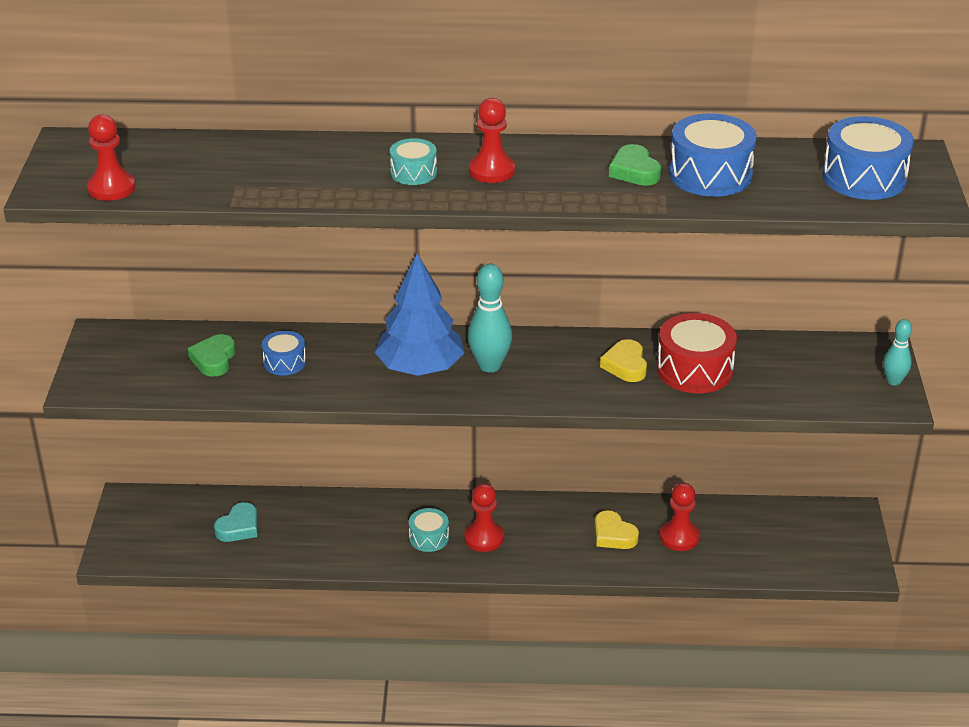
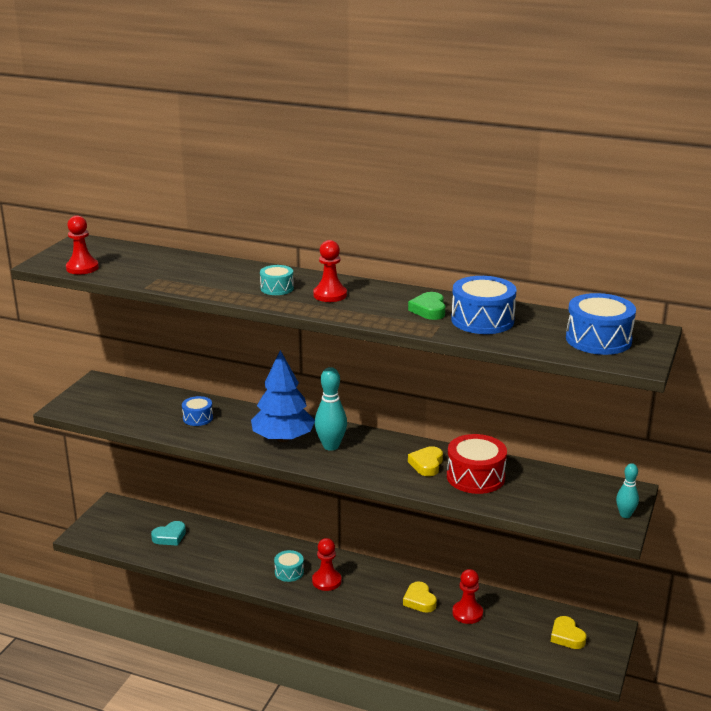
camera: 20 degrees right, 10 degrees down
(214, 359) = (155, 408): green heart -> none
(808, 537) = (567, 636): none -> yellow heart

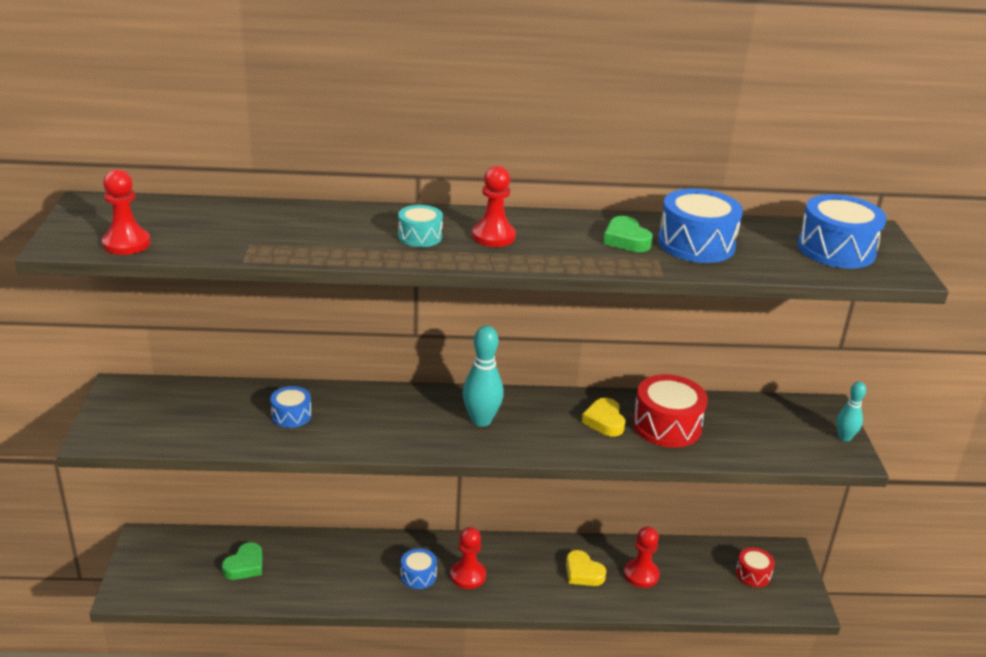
camera: 25 degrees left, 5 degrees up
(170, 537) = (245, 565): turquoise heart -> green heart
(283, 438) = (417, 422): blue tree -> none
(289, 572) = (418, 575): turquoise drum -> blue drum
(567, 636) = (753, 574): yellow heart -> red drum

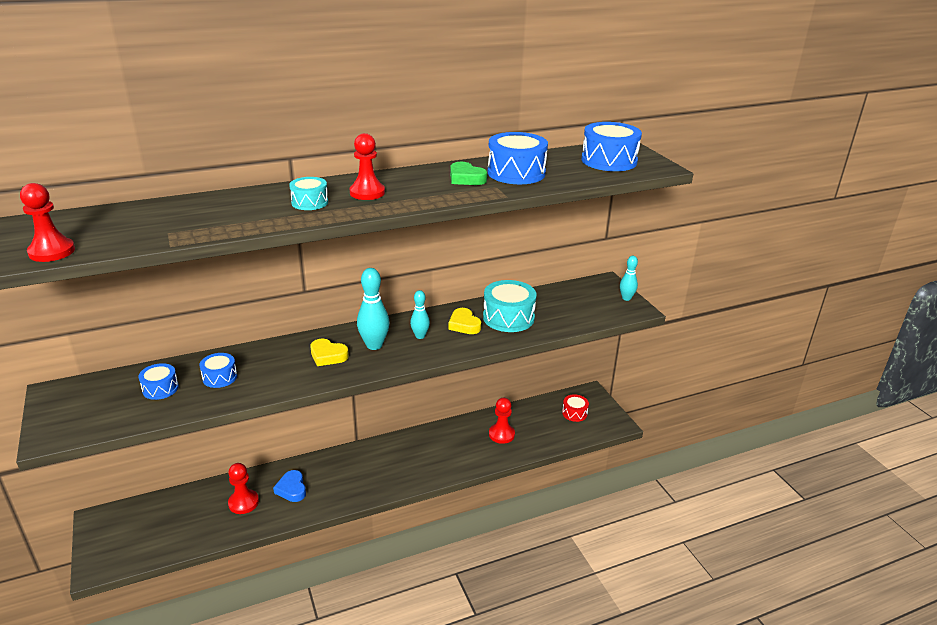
camera: 20 degrees left, 0 degrees up
(245, 565) = (196, 514): green heart -> none
(358, 568) = (292, 489): none -> blue heart
(418, 575) = (341, 481): blue drum -> blue drum (160, 388)
(468, 575) = (379, 470): red pawn -> red pawn (243, 503)
(542, 422) = (420, 336): none -> turquoise bowling pin
(583, 573) = (461, 444): yellow heart -> yellow heart (328, 356)
(666, 425) = (508, 318): red drum -> turquoise drum

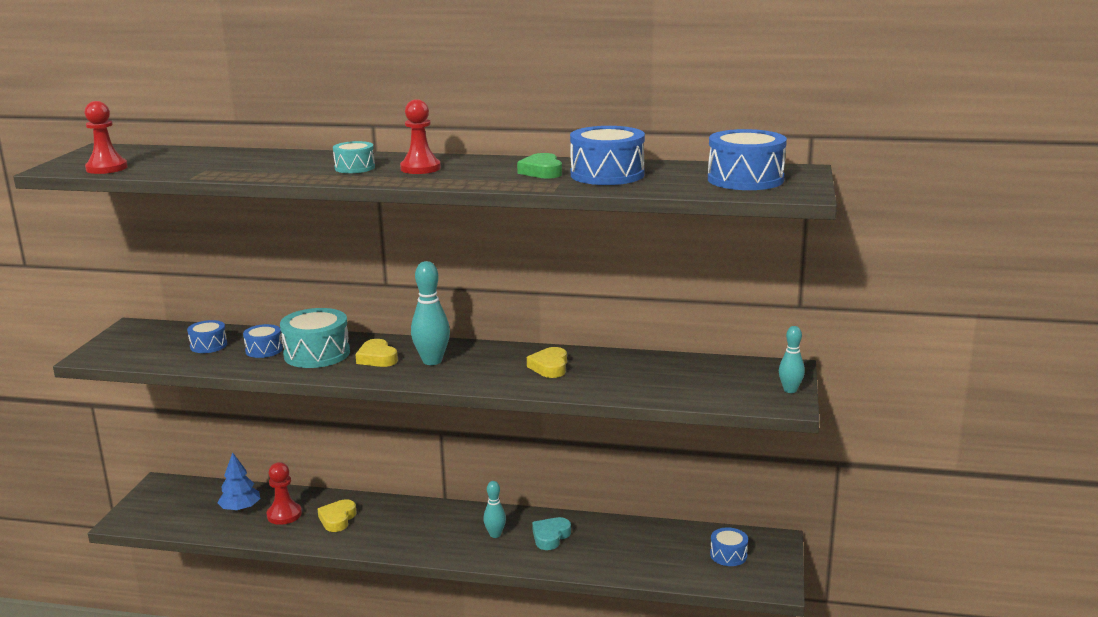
camera: 35 degrees right, 10 degrees down
(199, 512) = (240, 509): none -> blue tree
(292, 489) = (337, 519): blue heart -> yellow heart
(420, 336) = (488, 365): turquoise bowling pin -> turquoise bowling pin (495, 534)
(458, 442) = (550, 536): none -> turquoise heart
(501, 434) = (609, 546): red pawn -> none
(508, 318) = (609, 373): turquoise drum -> turquoise drum (317, 354)
(574, 413) = (728, 555): red drum -> blue drum

